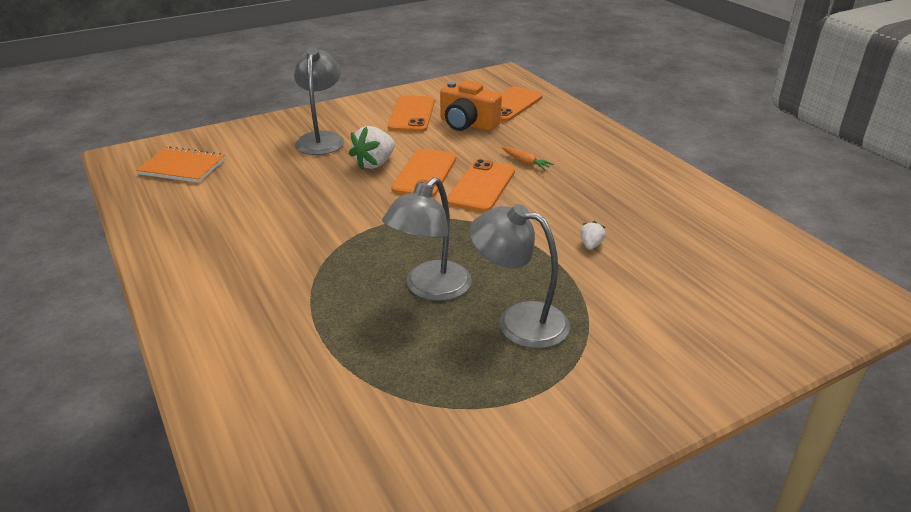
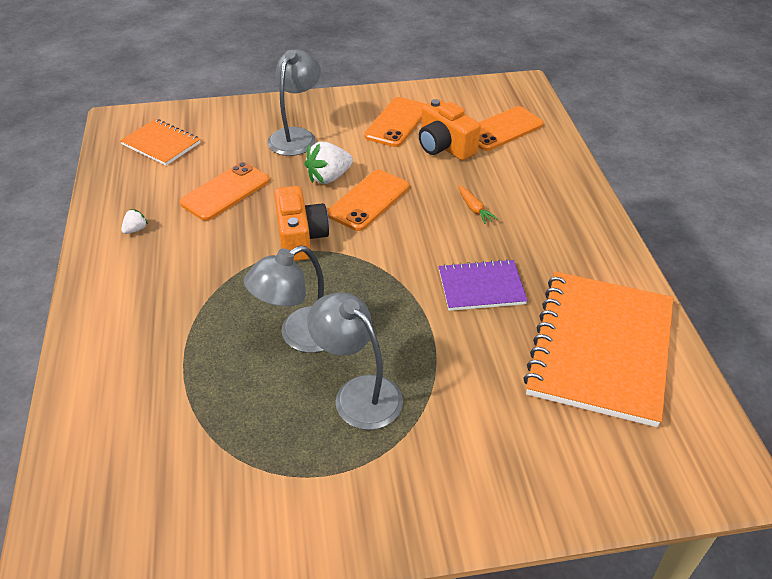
camera: 20 degrees right, 10 degrees up
(378, 213) = (300, 238): none -> orange camera
(481, 186) = (413, 228): orange phone -> orange phone (225, 191)
(573, 216) = (481, 287): none -> purple notebook
(591, 245) = (477, 326): white strawberry -> white strawberry (135, 229)
(705, 238) = (600, 348): none -> orange notebook

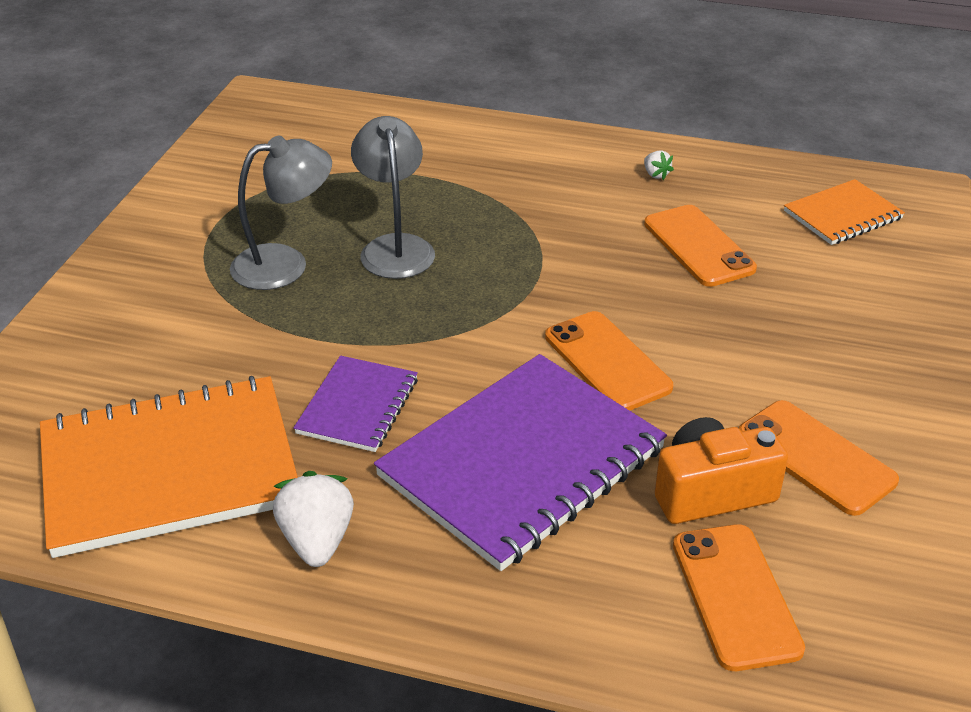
camera: 115 degrees right, 5 degrees down
(296, 136) = (815, 335): grey lamp -> none
(300, 238) = (562, 284): orange camera -> none
(329, 177) = (685, 339): white strawberry -> white strawberry (317, 540)
(474, 209) = (522, 462): orange carrot -> purple notebook
(600, 348) = (169, 469): orange notebook -> orange notebook turned 60 degrees counterclockwise

